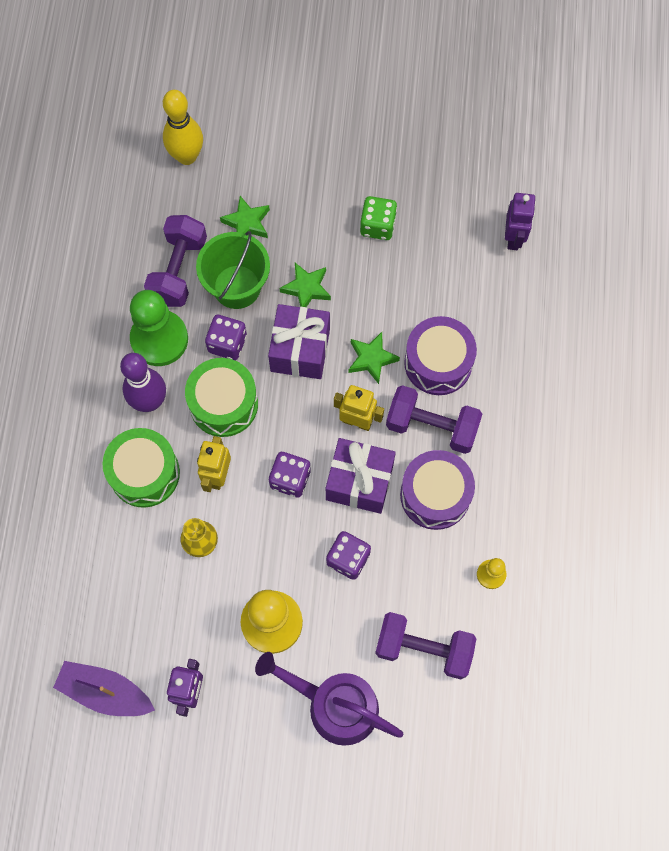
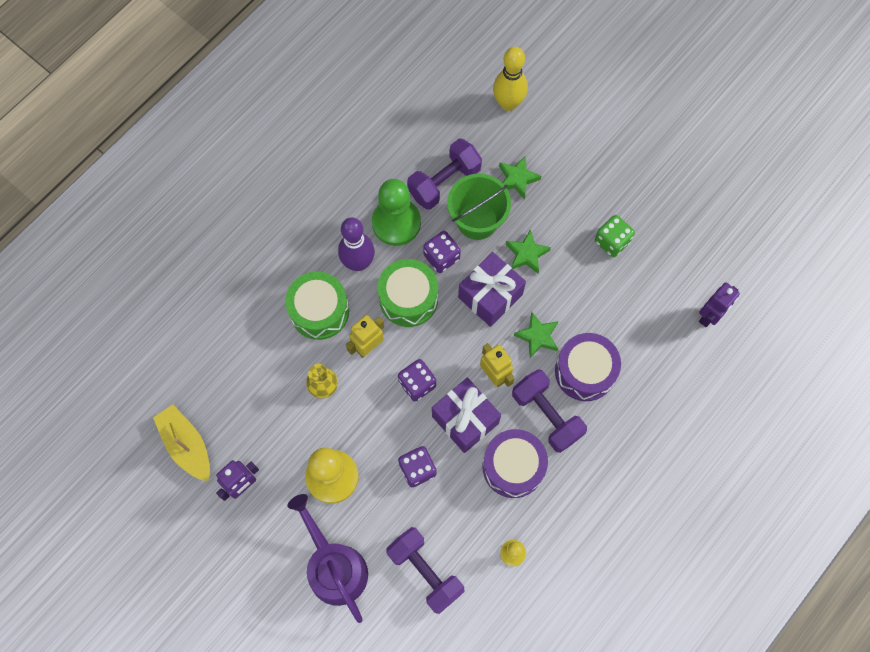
camera: 35 degrees right, 0 degrees up
(105, 692) = (186, 445): purple boat -> yellow boat

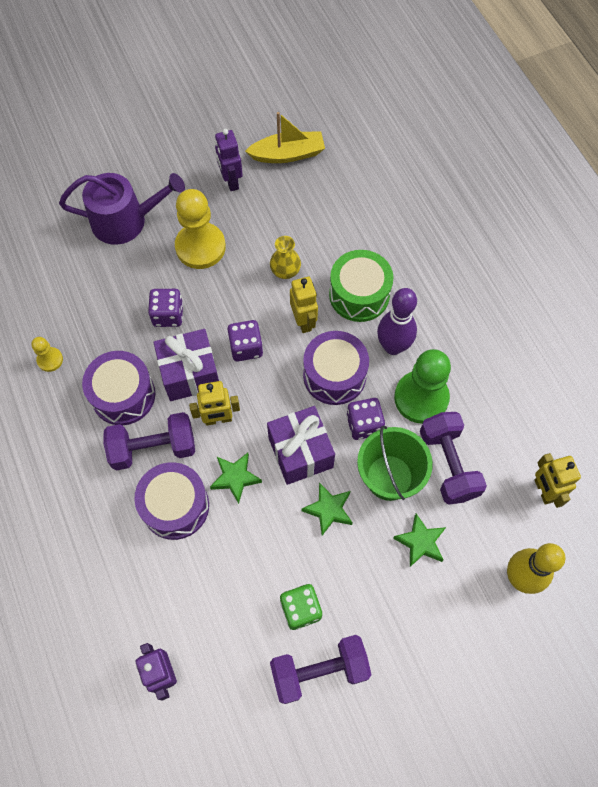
camera: 115 degrees right, 5 degrees down
(408, 298) = (334, 375): green drum -> purple drum
(425, 571) = (79, 285): purple dumbbell -> purple dumbbell (319, 671)
(432, 108) = (543, 491): none -> yellow robot

